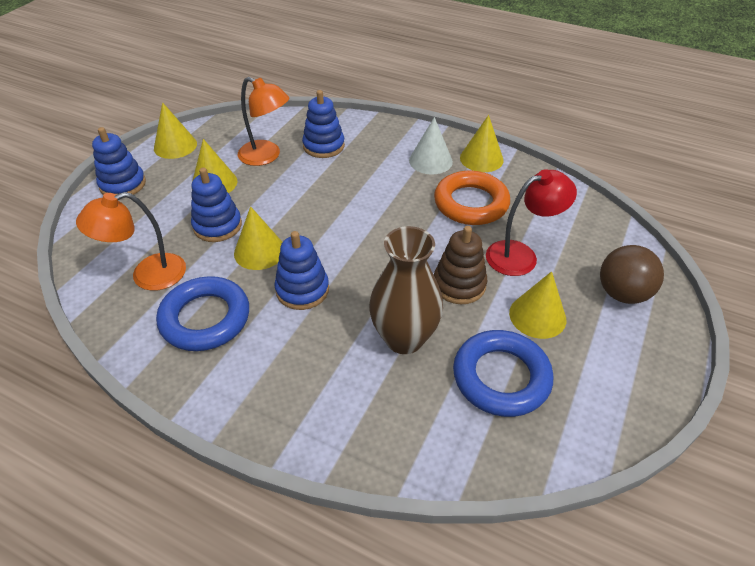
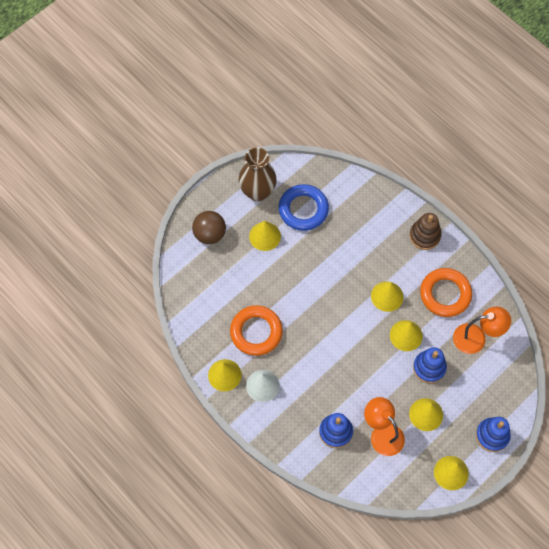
camera: 160 degrees left, 20 degrees up
(205, 318) = (445, 294): blue ring -> orange ring
(302, 290) = (387, 296): blue stacking toy -> yellow cone
(404, 338) = (342, 246): brown vase -> brown vase (257, 192)
(459, 285) = (296, 270): brown stacking toy -> brown stacking toy (424, 236)
(521, 255) = (249, 279): red lamp -> none

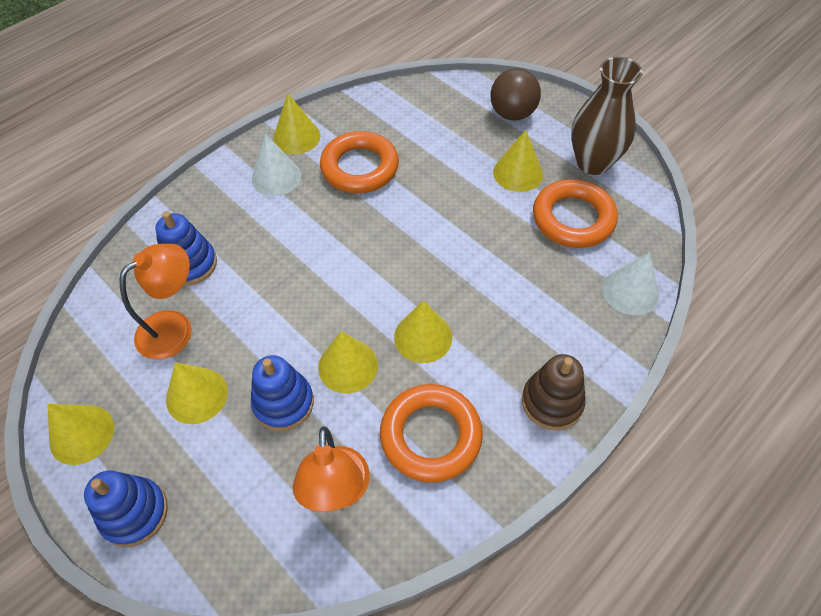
camera: 90 degrees right, 10 degrees down
(303, 209) = (573, 218): blue ring -> orange ring
(356, 188) = (630, 291): none -> white cone

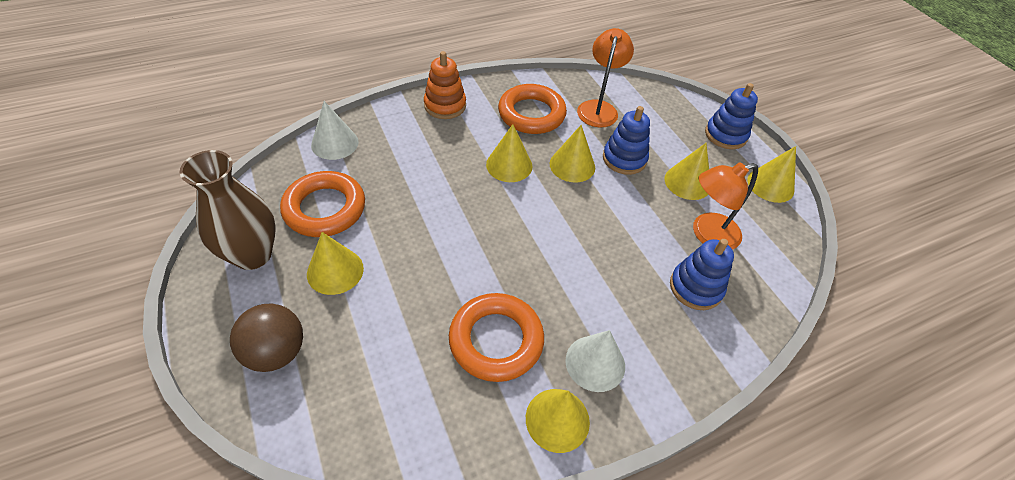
camera: 165 degrees left, 5 degrees down
(552, 402) = (445, 105): brown stacking toy -> orange stacking toy

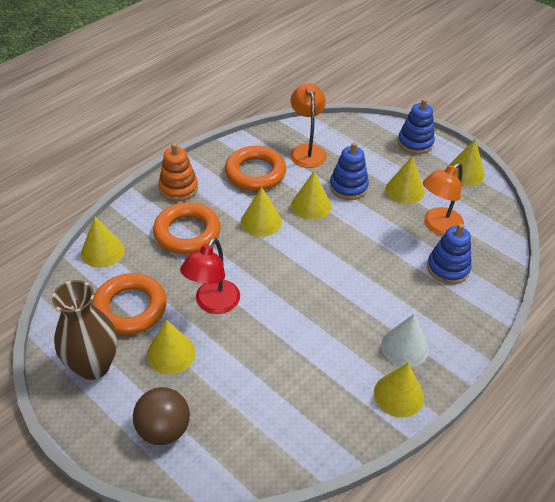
camera: 20 degrees left, 5 degrees down
(335, 143) = (102, 251): white cone -> yellow cone
(409, 234) = (213, 304): none -> red lamp
(496, 340) = (326, 358): orange ring -> orange ring (187, 233)

